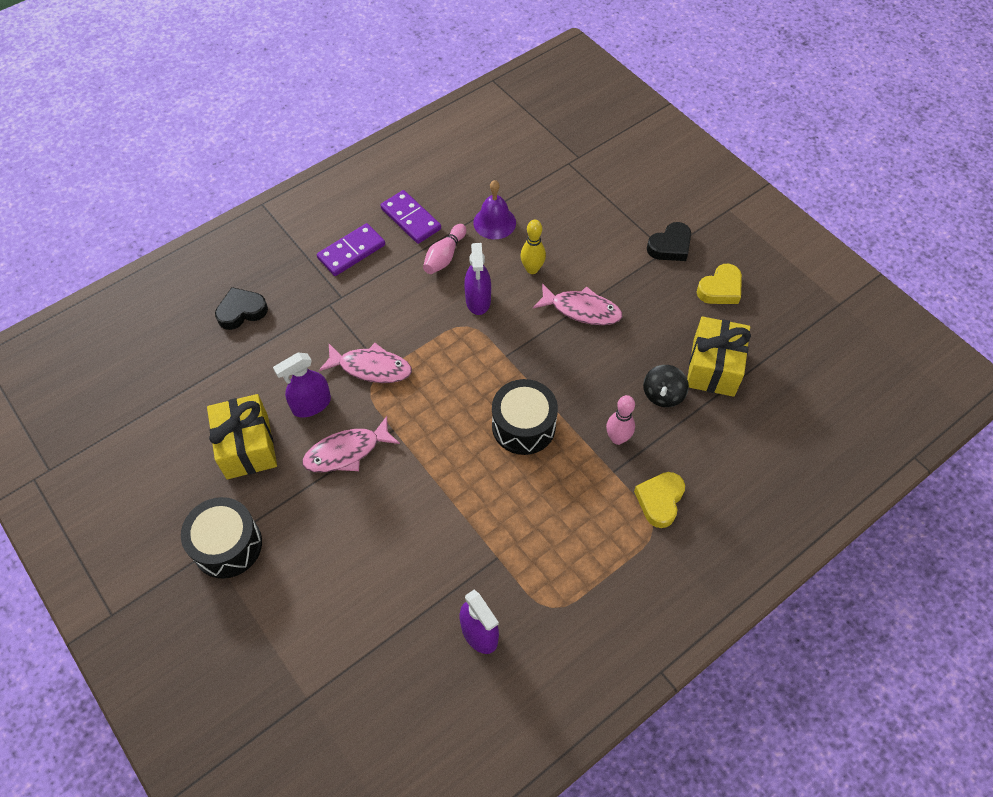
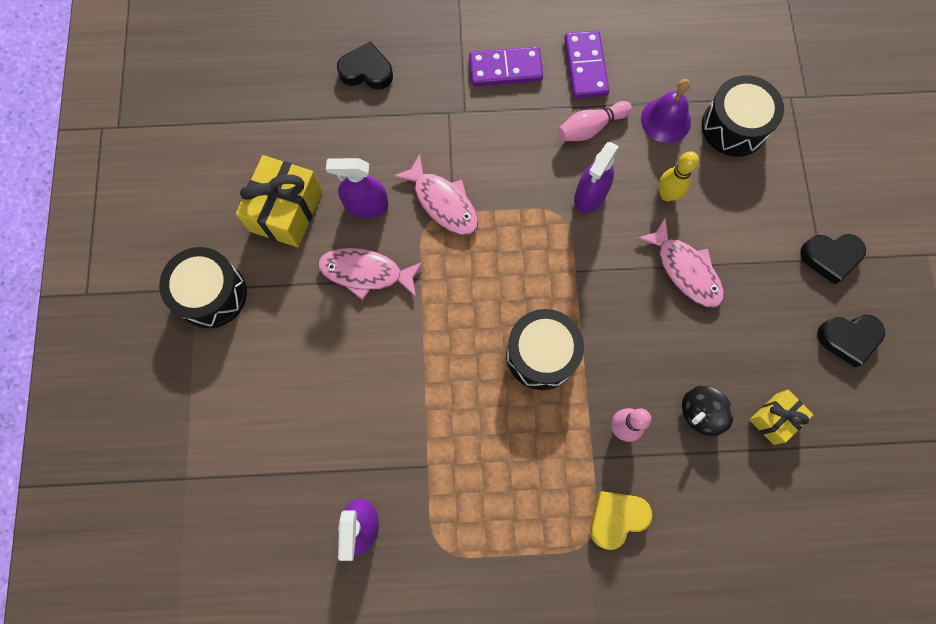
camera: 35 degrees right, 15 degrees up
(544, 201) = (734, 126): none -> black drum
(713, 367) = (774, 419): yellow gift -> yellow gift, size x0.58
(720, 289) = (848, 339): yellow heart -> black heart

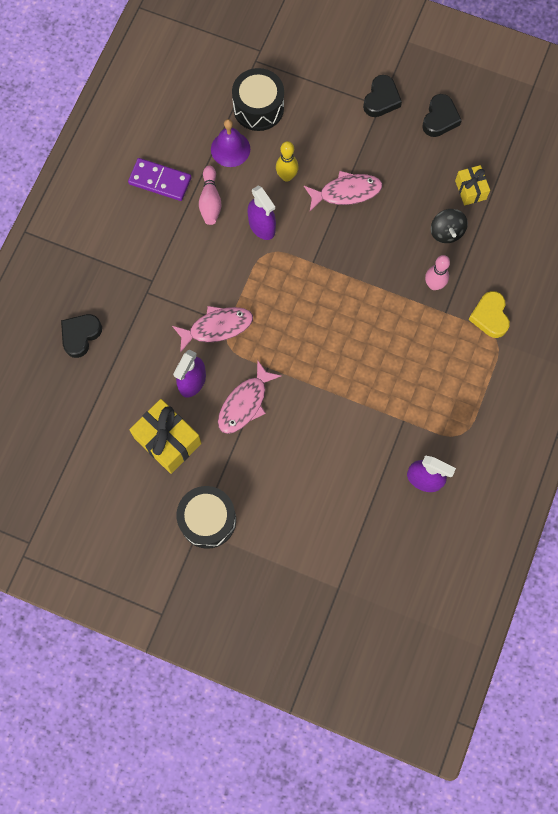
camera: 65 degrees left, 0 degrees up
(505, 69) = (132, 236): purple domino -> none
(541, 354) = (361, 312): black drum -> none

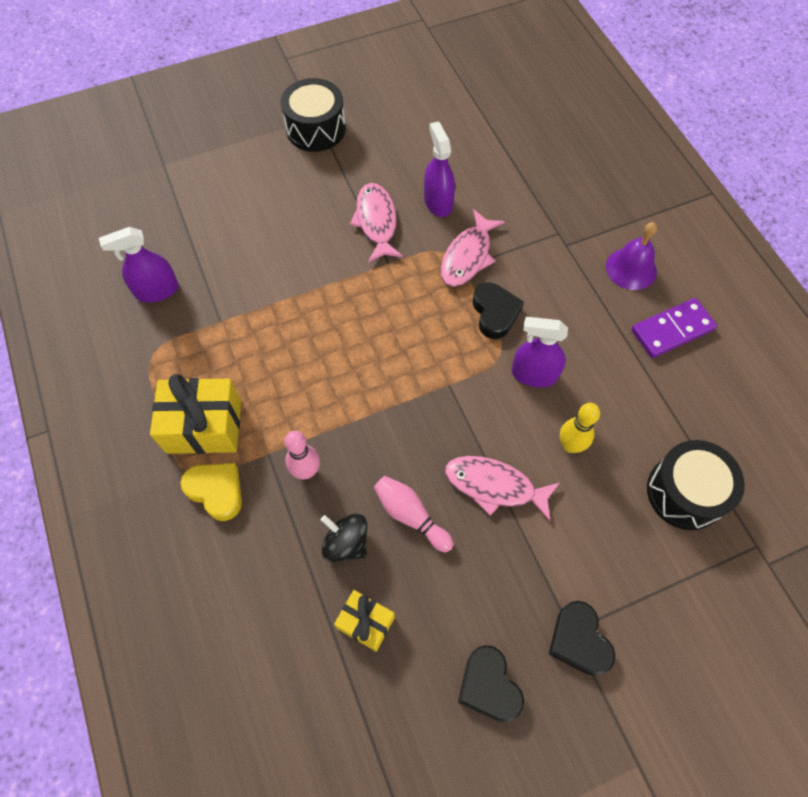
camera: 135 degrees right, 10 degrees down
(80, 335) = (565, 161): black heart -> black heart (495, 313)
(167, 441) = (407, 151): yellow gift -> yellow gift (204, 426)
(210, 201) = (607, 353): pink bowling pin -> pink bowling pin (410, 515)
(230, 149) = (654, 421): purple bell -> purple bell (631, 268)
(346, 192) = (494, 486): pink fish -> pink fish turned 75 degrees clockwise

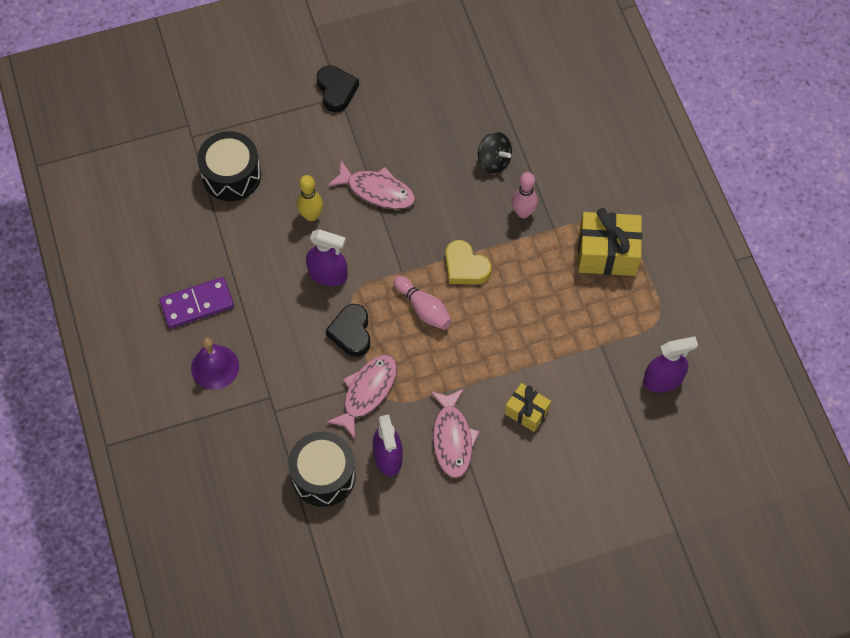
camera: 175 degrees left, 0 degrees up
(216, 491) = (593, 204): yellow heart -> yellow heart (465, 267)
(316, 129) = (512, 566): black drum -> black drum (323, 475)
(365, 623) = (482, 111): yellow gift -> yellow gift (526, 412)
(410, 515) = (444, 175): pink bowling pin -> pink bowling pin (424, 308)
(489, 686) = (402, 71): black heart -> none

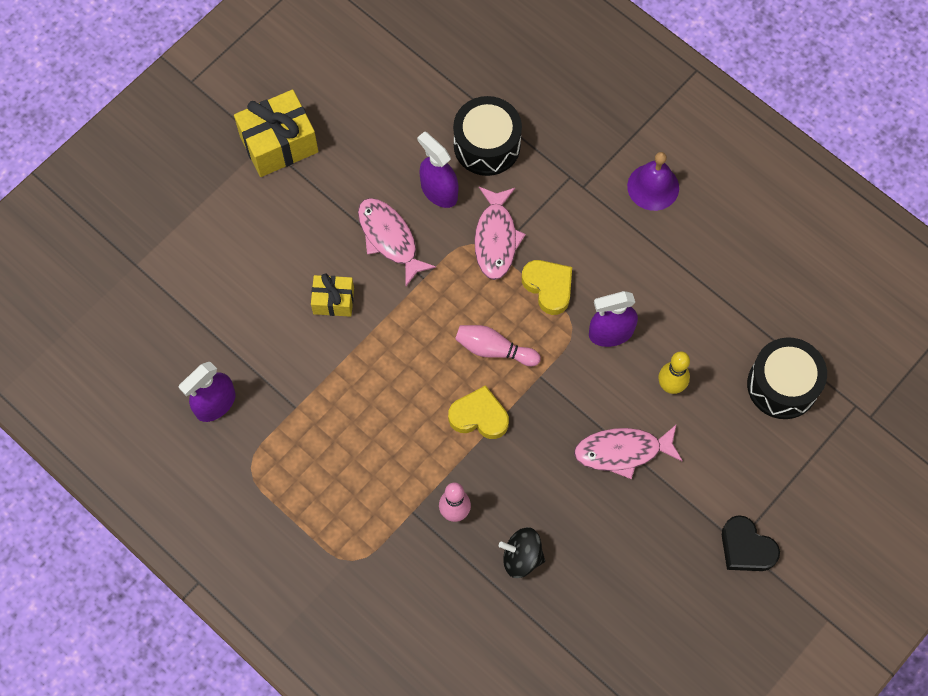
camera: 150 degrees right, 5 degrees up
(197, 304) = (714, 235): purple domino -> none
(351, 333) = (548, 287): black heart -> yellow heart
(607, 253) = (340, 513): yellow gift -> yellow gift (279, 144)

